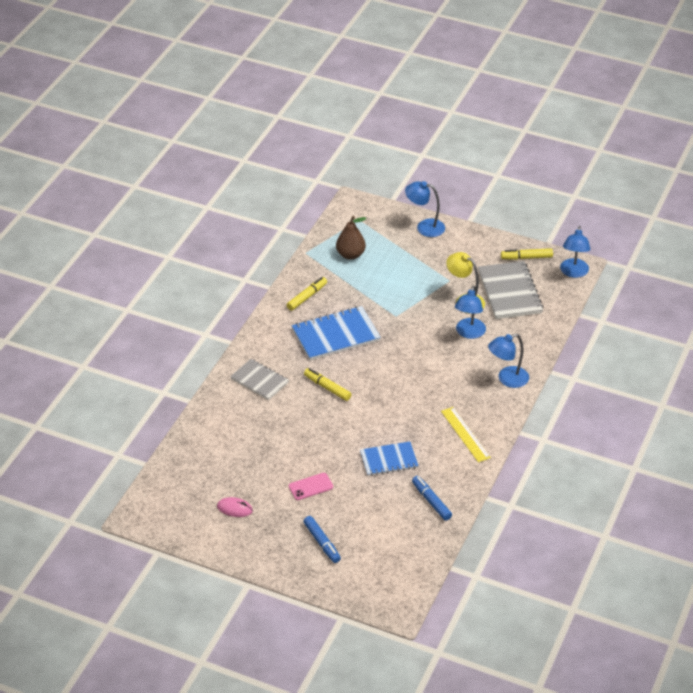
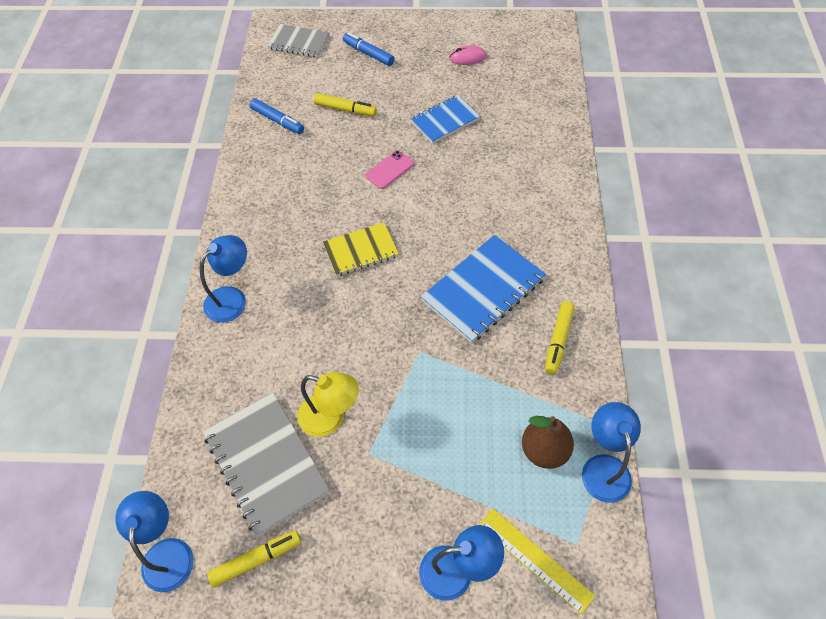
camera: 160 degrees right, 15 degrees up
(259, 381) = (535, 194): grey notebook -> grey notebook (299, 42)
(310, 487) = (407, 98): pink phone -> pink phone (389, 170)
(327, 388) = (451, 211): yellow marker -> yellow marker (345, 109)
(389, 460) = (340, 149): blue notebook -> blue notebook (445, 120)
(406, 382) = (361, 251): none -> yellow notebook
(465, 434) = (264, 205): yellow ruler -> yellow ruler (535, 559)
(469, 333) = (305, 357): blue lamp -> blue lamp (603, 467)

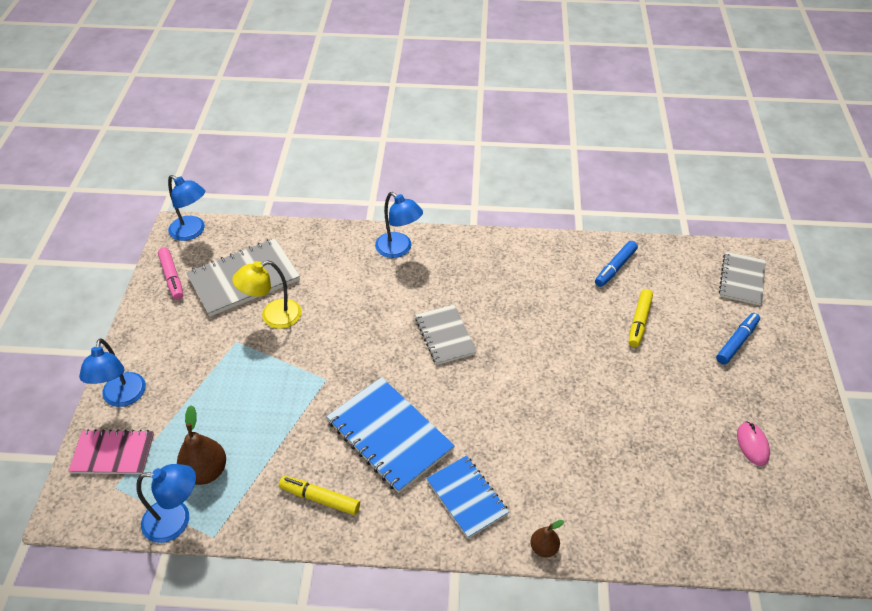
camera: 90 degrees right, 10 degrees down
(167, 552) = (192, 232): blue lamp -> blue lamp turned 45 degrees clockwise
(256, 560) = (172, 277): yellow marker -> pink marker
(330, 418) = (273, 317): yellow lamp -> yellow lamp turned 45 degrees clockwise
(361, 251) = (445, 336): yellow notebook -> grey notebook
(389, 170) = (552, 360): pink phone -> none
(445, 120) = (633, 414): blue notebook -> blue notebook (467, 497)
(535, 559) = (113, 453): yellow ruler -> pink notebook
(575, 180) = (544, 548): none -> brown pear

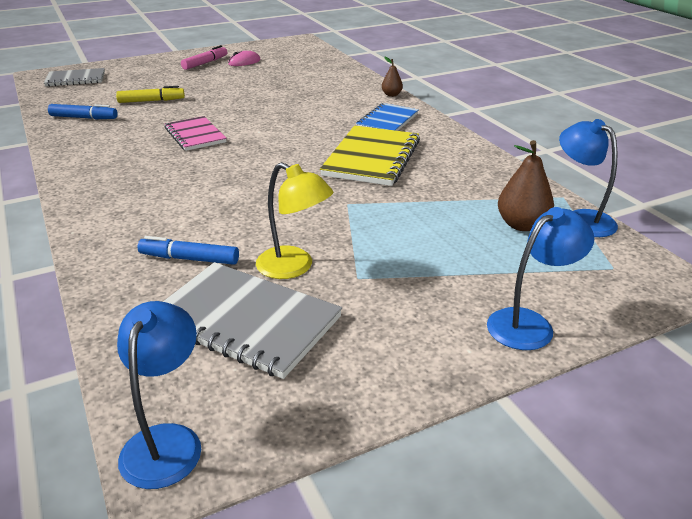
camera: 120 degrees left, 15 degrees down
(113, 453) = (590, 289): pink notebook -> pink notebook (195, 135)
(172, 277) = (297, 400): pink marker -> pink marker (205, 63)
(320, 498) = (465, 167): yellow marker -> none
(389, 435) = (372, 158): blue notebook -> yellow notebook
(399, 249) = (110, 223): blue lamp -> none
(445, 336) = (233, 164): grey notebook -> none
(736, 342) = (151, 74): blue marker -> blue marker (189, 259)

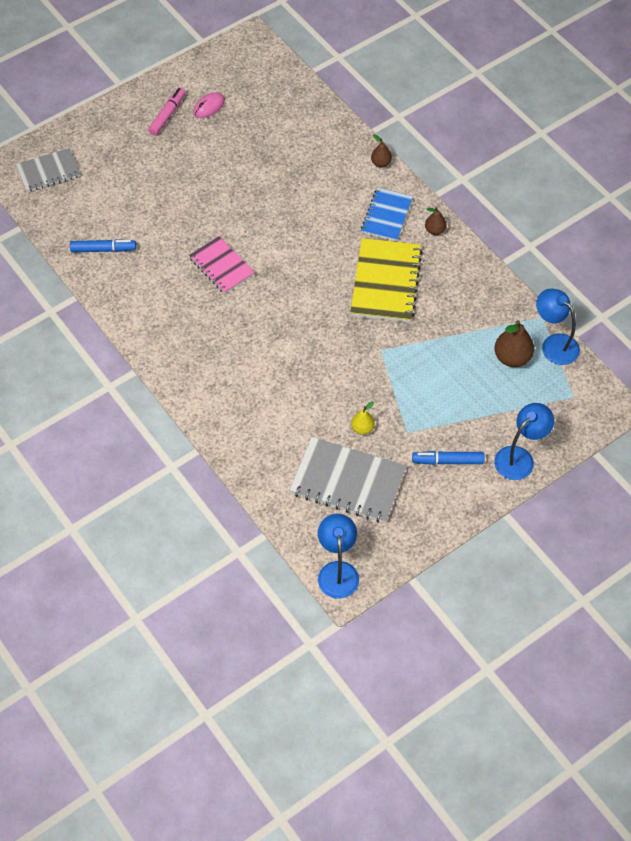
camera: 10 degrees left, 25 degrees up
(151, 101) = (150, 208): yellow marker -> none
(189, 259) = (288, 430): blue marker -> blue marker (448, 461)
(294, 267) = (362, 428): yellow lamp -> yellow pear
(438, 132) = (435, 230): none -> brown pear

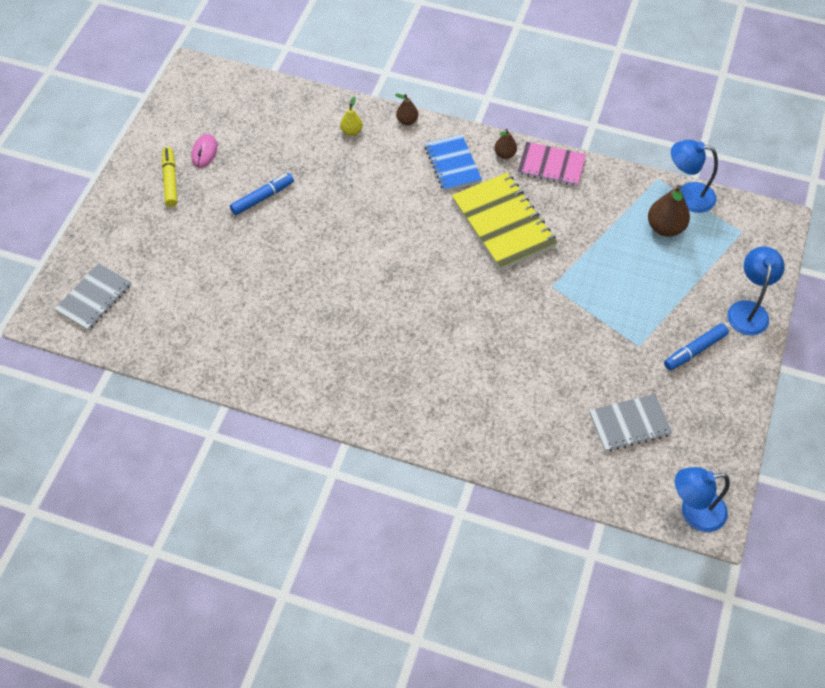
camera: 35 degrees left, 0 degrees up
(103, 249) = (215, 343): blue marker -> blue marker (262, 198)
(167, 115) = (170, 180): pink marker -> yellow marker
(221, 266) = (343, 293): pink notebook -> pink notebook (551, 166)
(337, 571) = (694, 512): blue lamp -> blue lamp turned 60 degrees counterclockwise
(347, 482) = (629, 424): grey notebook -> grey notebook, size x0.64
(362, 428) = (599, 366): yellow pear -> yellow pear (351, 131)

